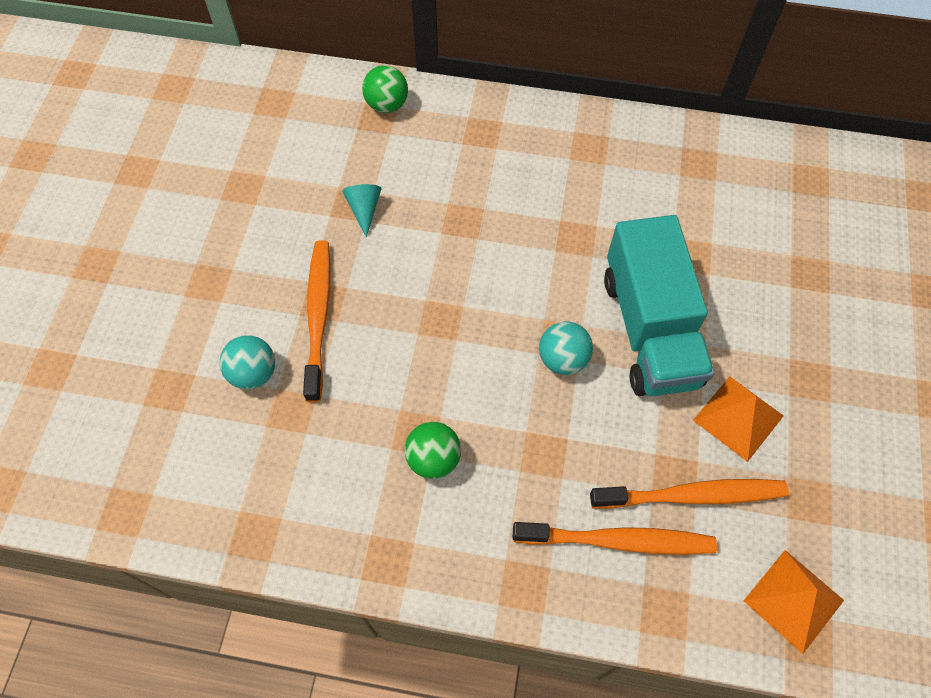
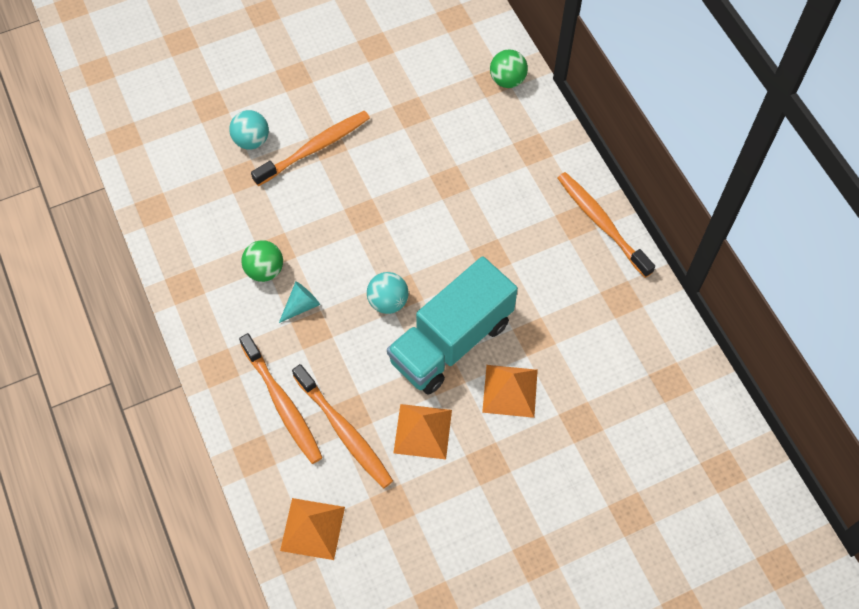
camera: 55 degrees right, 0 degrees up
(364, 209) = (412, 122): turquoise cone -> turquoise cone (301, 305)
(606, 129) = (601, 223): none -> orange toothbrush
(739, 311) = (510, 390): none -> orange pyramid

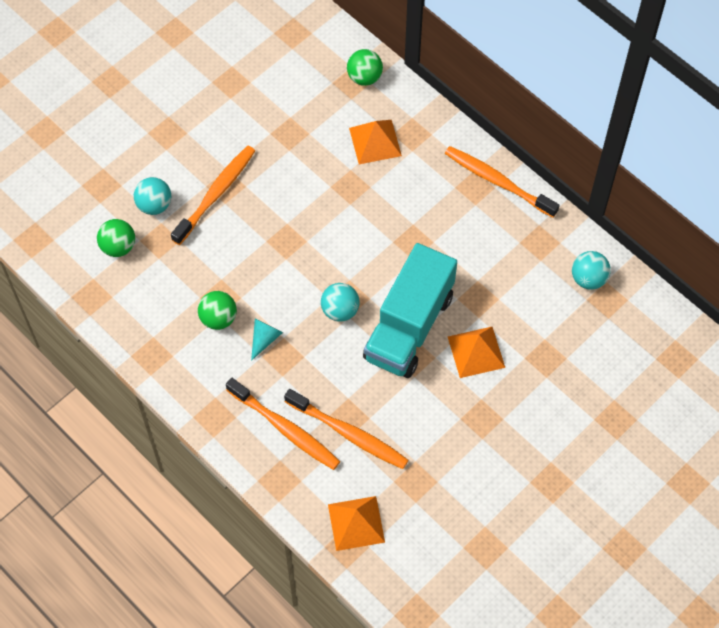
camera: 20 degrees left, 0 degrees up
(200, 169) = (118, 247): none -> green ball
(422, 431) = (416, 411): orange pyramid -> orange pyramid (375, 142)
(659, 353) = (588, 279): none -> turquoise ball

